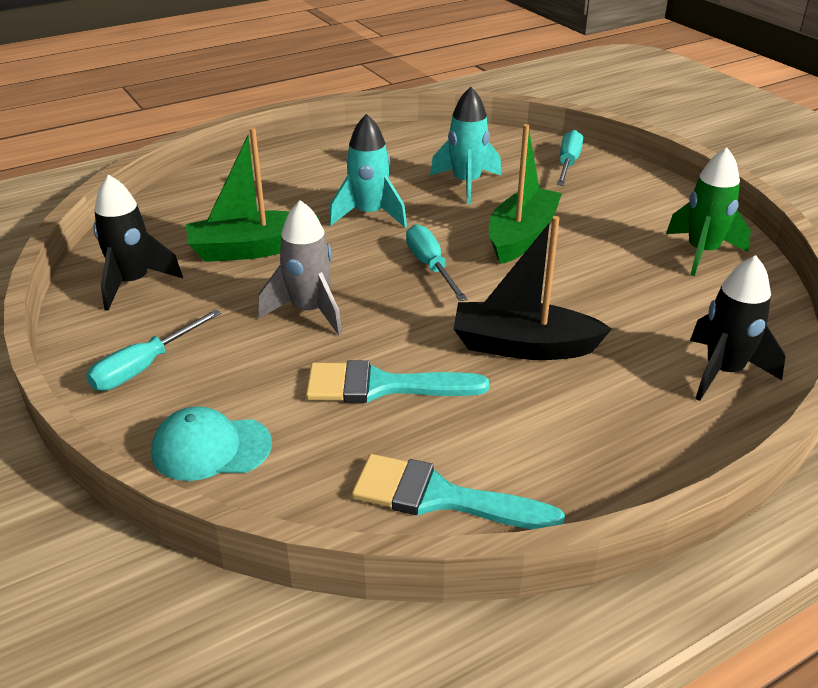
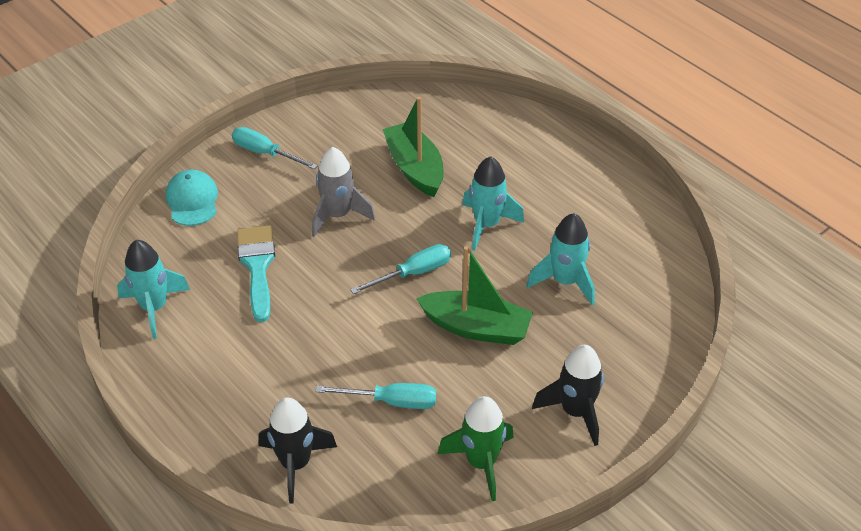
camera: 80 degrees right, 10 degrees up
(133, 283) = (357, 122): black rocket -> black rocket (575, 411)
(440, 497) = (154, 308): turquoise brush -> turquoise rocket
(523, 346) = (313, 338): black boat -> none
(568, 164) = (637, 356): turquoise screwdriver -> turquoise screwdriver (391, 401)

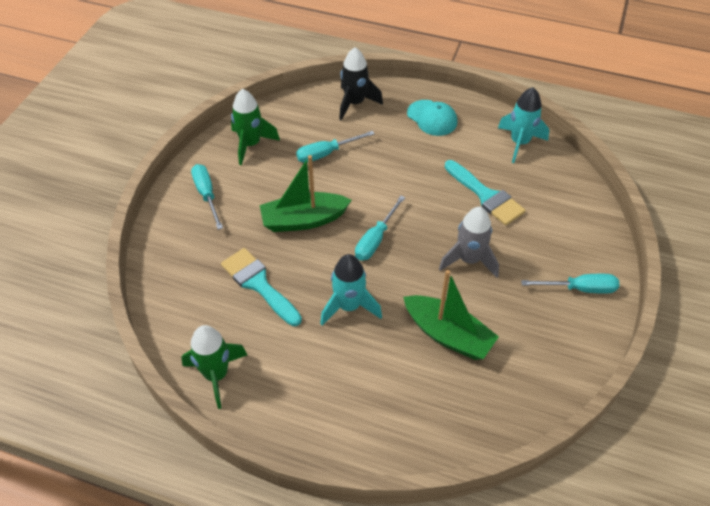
camera: 150 degrees right, 5 degrees up
(192, 200) = (584, 222): turquoise cap -> turquoise cap (432, 118)
(565, 281) = (258, 284): turquoise rocket -> turquoise brush
(575, 411) = (207, 195): black rocket -> turquoise screwdriver
(644, 221) = (216, 375): none -> green rocket

